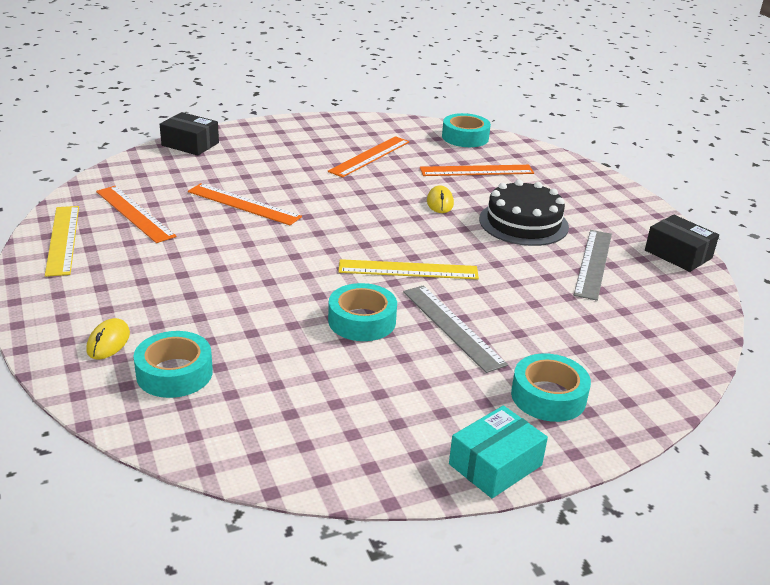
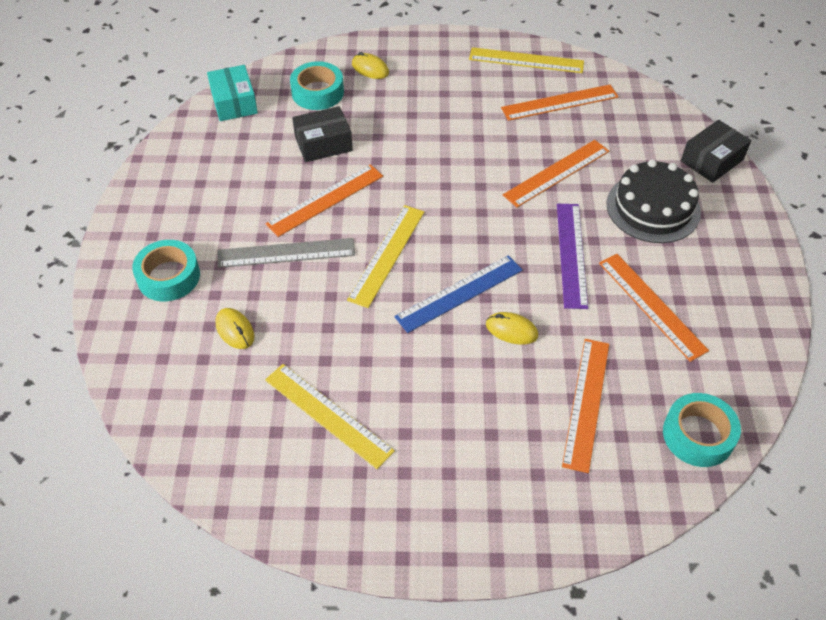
camera: 115 degrees right, 20 degrees up
(341, 188) = (571, 254): none -> purple ruler
(362, 321) = (325, 200): turquoise tape -> orange ruler
(422, 228) = (459, 293): none -> blue ruler
(495, 465) = (128, 217): turquoise box -> turquoise box (234, 102)
(523, 223) = (437, 390): black cake -> black cake (653, 208)
(567, 331) = (235, 330): none -> yellow mouse
(593, 263) = (328, 415): grey ruler -> yellow ruler
(678, 254) = (305, 518): black box -> black box (323, 143)

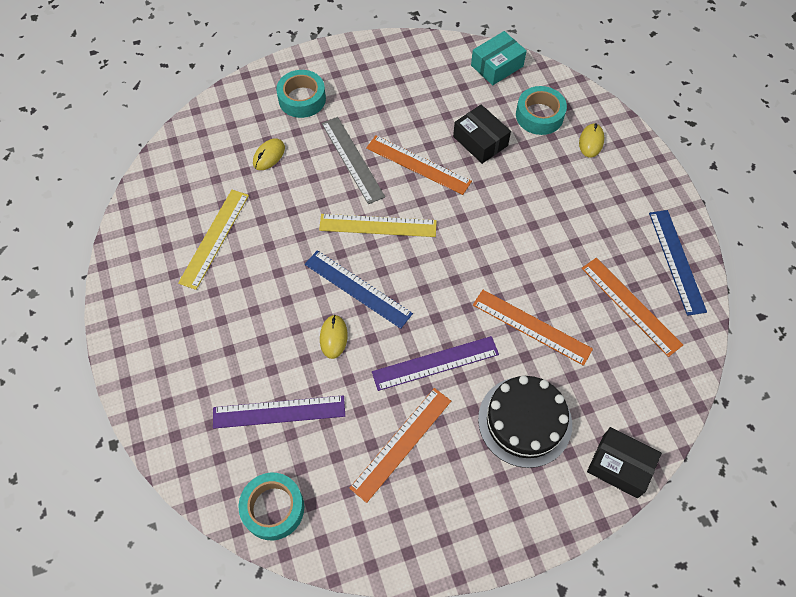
camera: 70 degrees right, 10 degrees up
(526, 60) = (676, 261): yellow ruler -> blue ruler
(586, 403) = (279, 412): orange ruler -> purple ruler

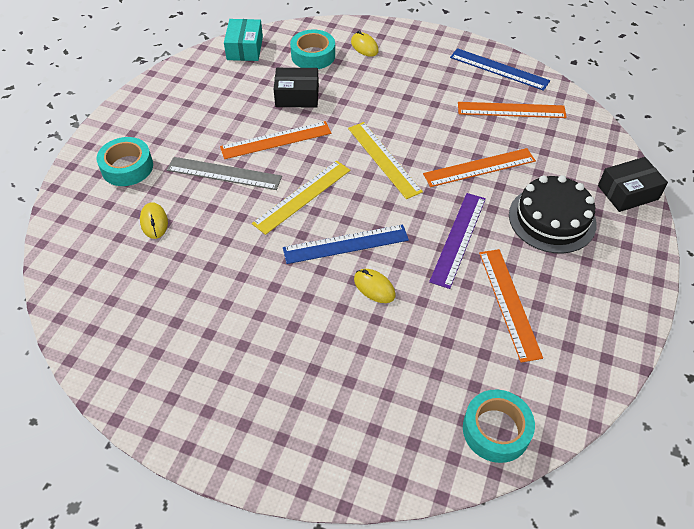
camera: 50 degrees left, 10 degrees down
(214, 238) = (189, 310): yellow ruler -> yellow ruler (384, 159)
(279, 412) = (408, 369): purple ruler -> none

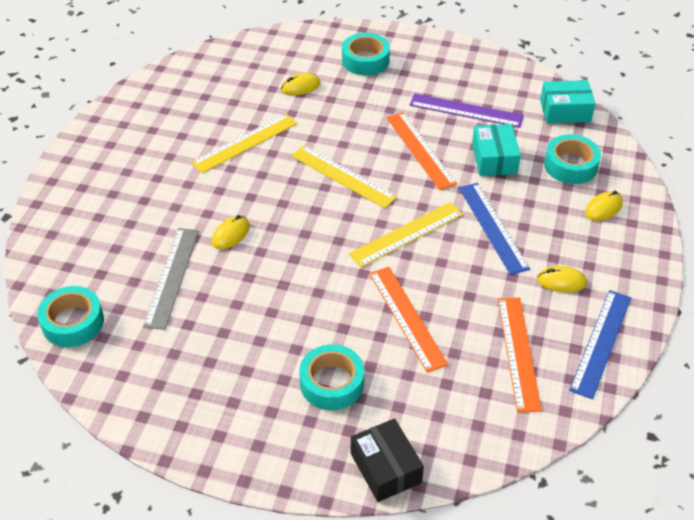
camera: 85 degrees right, 5 degrees down
(224, 173) = (367, 120): grey ruler -> grey ruler (172, 277)
(236, 273) = (245, 143): none -> yellow ruler
(297, 96) = (494, 159): black box -> turquoise box
(346, 244) = (283, 211): blue ruler -> blue ruler (493, 227)
(440, 79) = (561, 281): none -> yellow mouse
(458, 239) = (296, 297): purple ruler -> purple ruler (466, 110)
(509, 303) = (212, 338): orange ruler -> none
(552, 219) = (332, 383): black cake -> turquoise tape

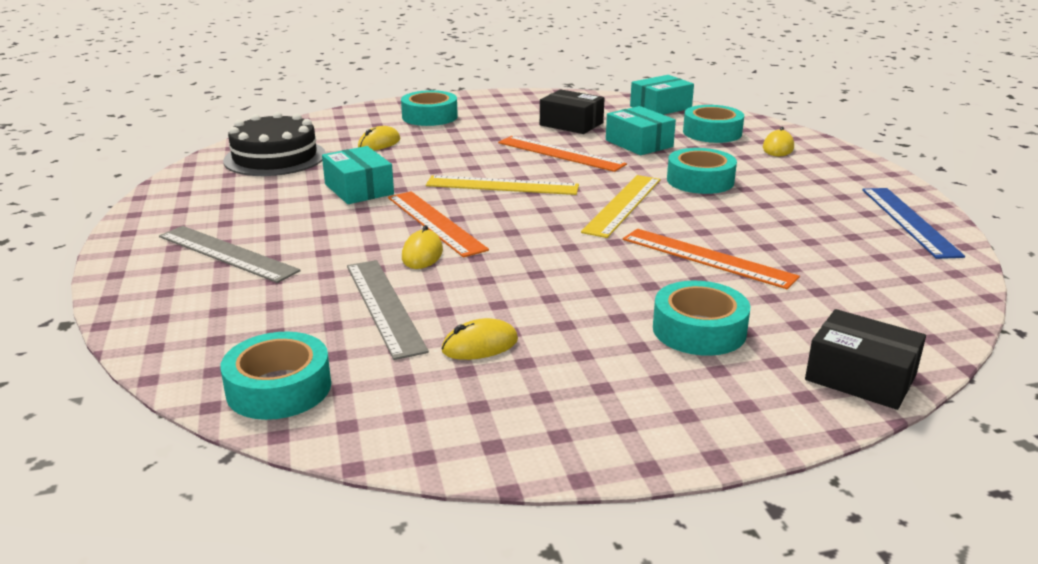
camera: 30 degrees left, 20 degrees down
(121, 185) = (227, 253): none -> grey ruler
(218, 80) = (275, 157): none -> black cake
(245, 143) = (359, 189): yellow ruler -> turquoise box
(466, 110) = (571, 124): purple ruler -> black box
(493, 227) = (700, 180): blue ruler -> turquoise tape
(518, 352) = (850, 249): orange ruler -> orange ruler (435, 223)
(561, 281) = (813, 195): yellow mouse -> yellow mouse (480, 345)

